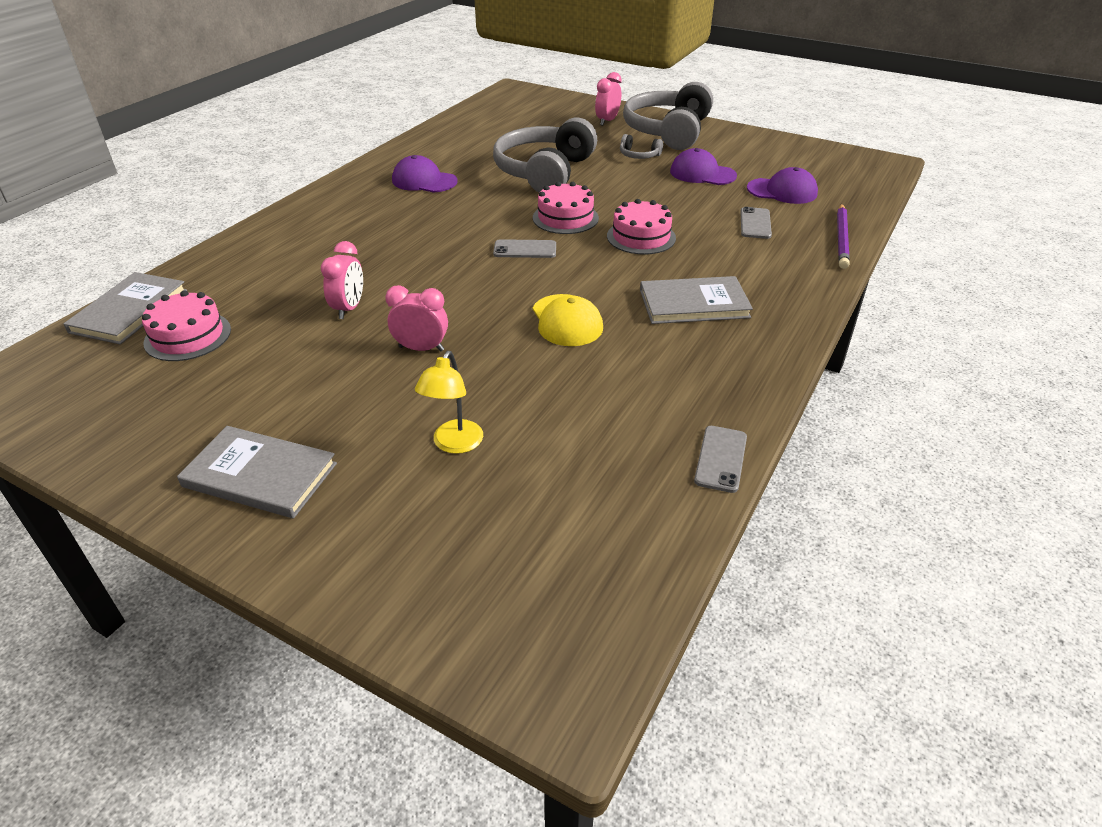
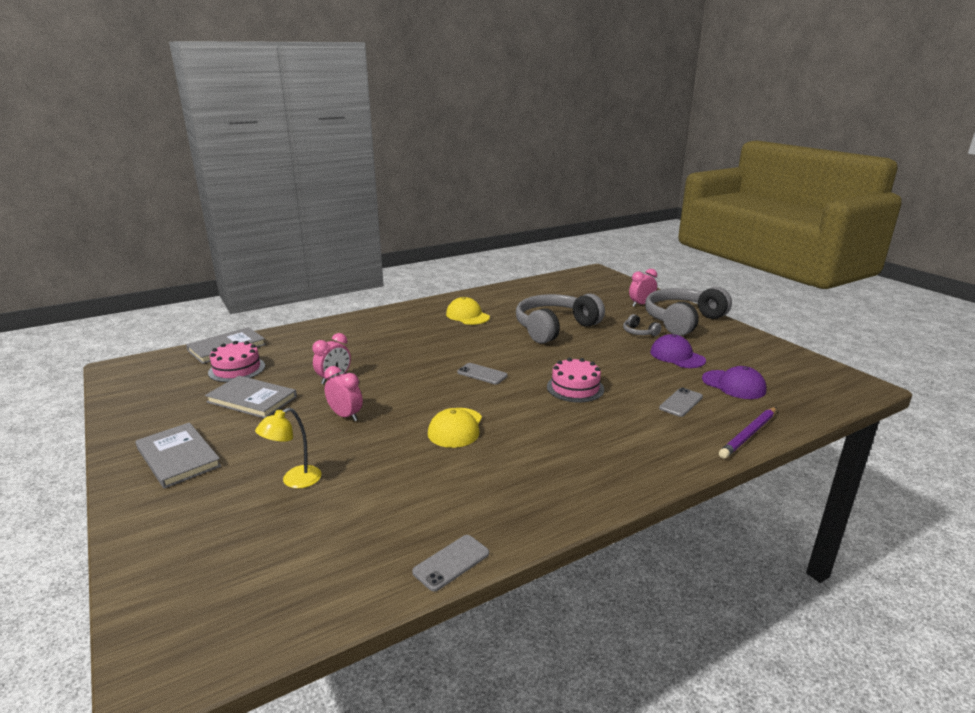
camera: 30 degrees right, 15 degrees down
(424, 181) = (467, 316): purple cap -> yellow cap
(565, 218) = (534, 361): pink cake -> none
(694, 304) = (561, 445): grey book -> grey book (252, 399)

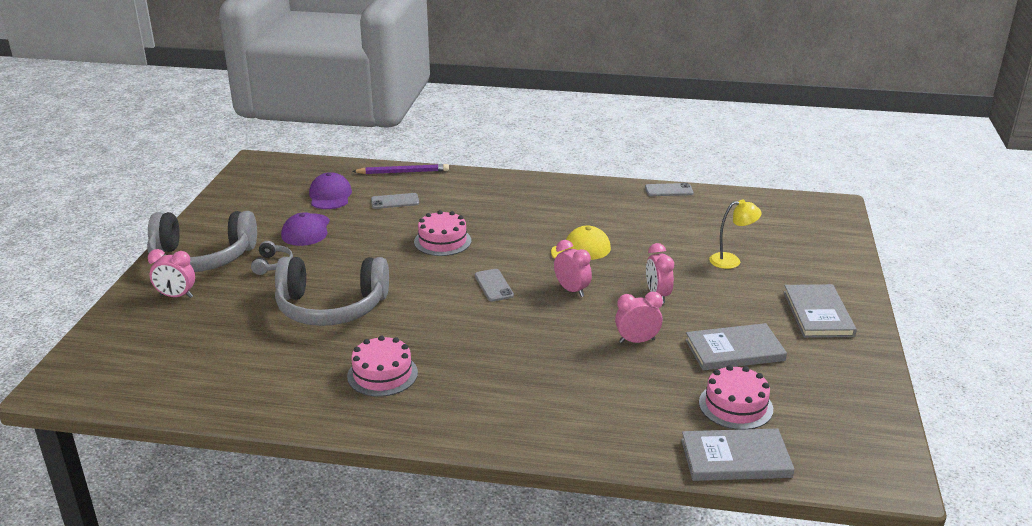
camera: 140 degrees left, 5 degrees up
(252, 399) = (734, 350): grey book -> grey book turned 75 degrees counterclockwise
(420, 393) = (572, 290): none -> pink clock
(467, 316) = (382, 374): yellow cap -> pink cake

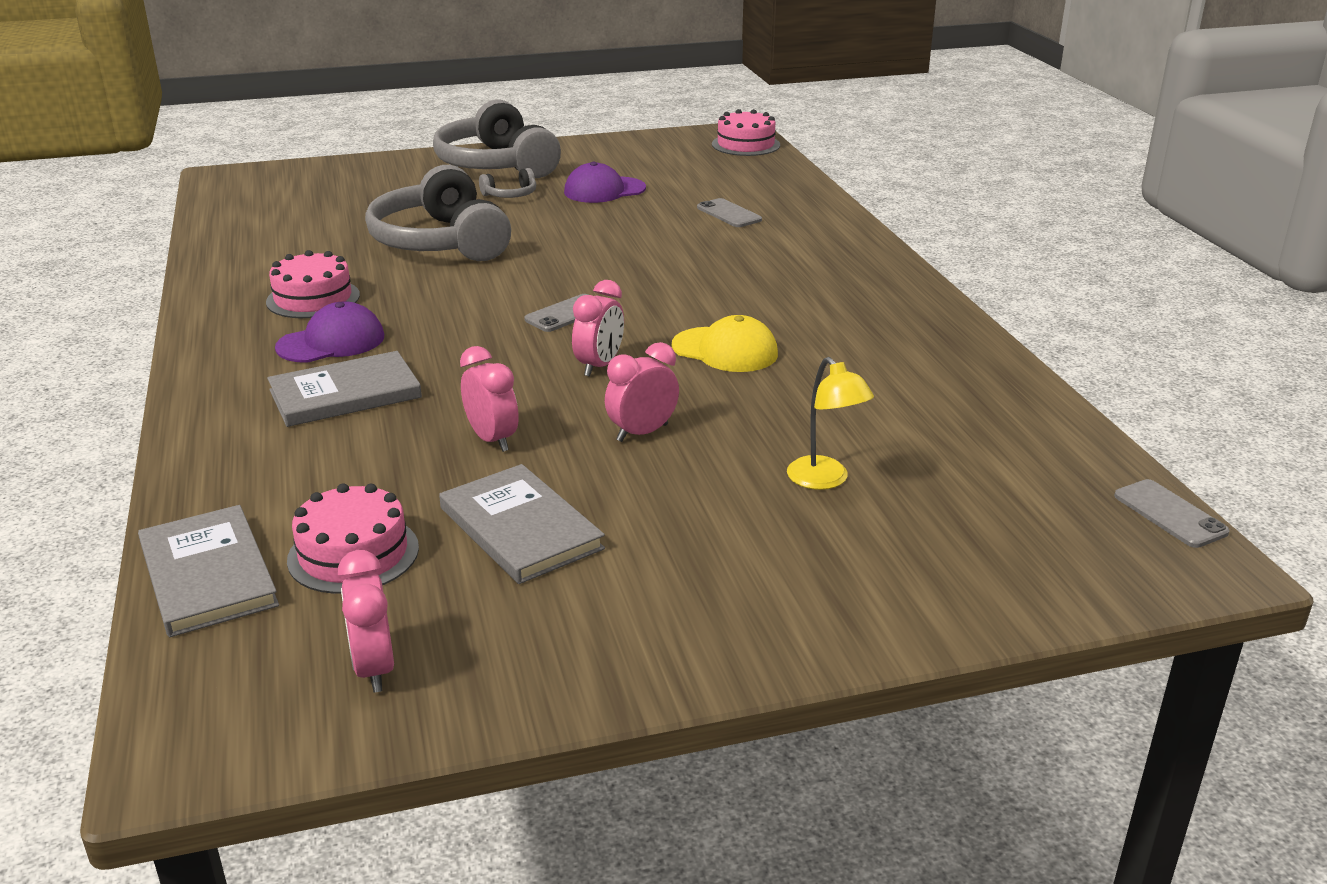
camera: 65 degrees right, 0 degrees up
(176, 296) = (410, 175): pink clock -> pink clock (374, 669)
(330, 196) = (701, 181): purple cap -> purple cap (331, 342)
(403, 172) = (815, 200): purple pencil -> none
(442, 241) = (654, 261): pink cake -> pink cake (746, 144)
(669, 190) = (1019, 381): grey phone -> grey phone (1170, 514)
(818, 314) = (711, 600): grey book -> grey book (345, 394)

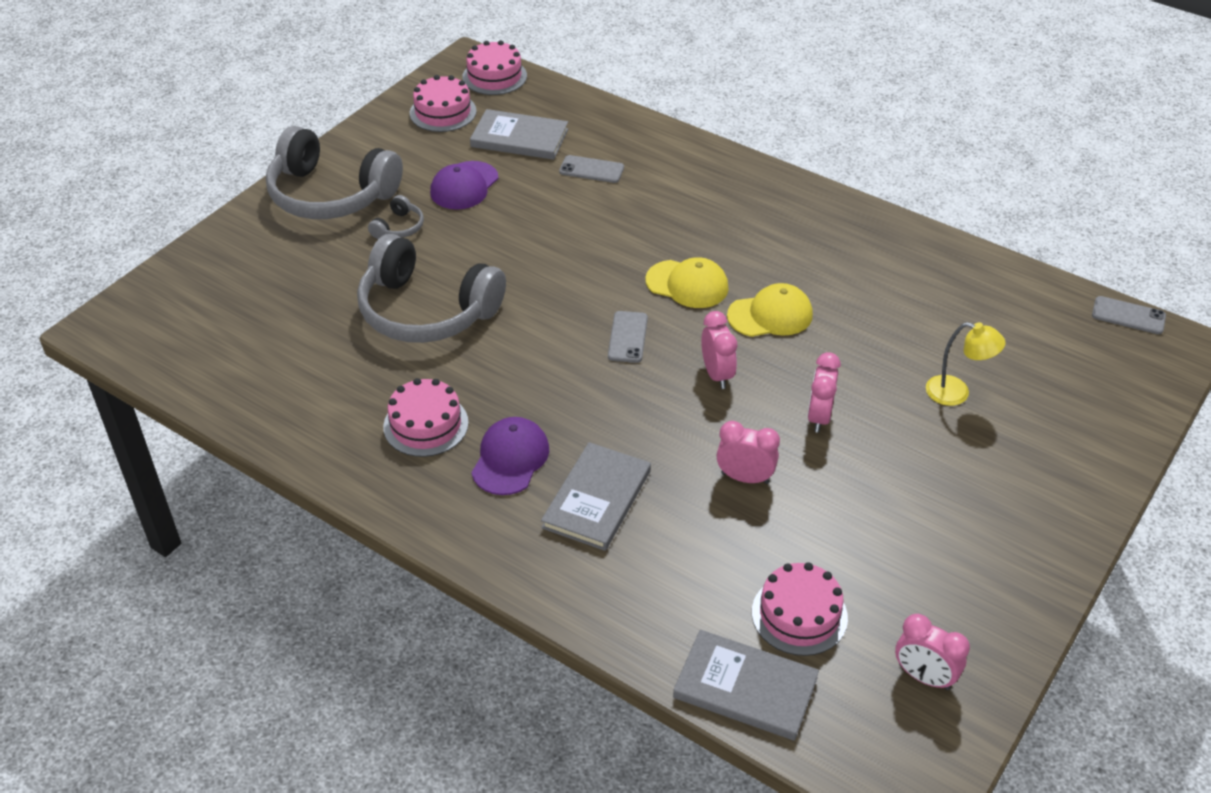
camera: 40 degrees left, 15 degrees up
(520, 528) = (857, 534): grey book -> grey book (519, 138)
(665, 150) = (443, 112): none -> pink cake
(683, 303) = (687, 284): none -> yellow cap

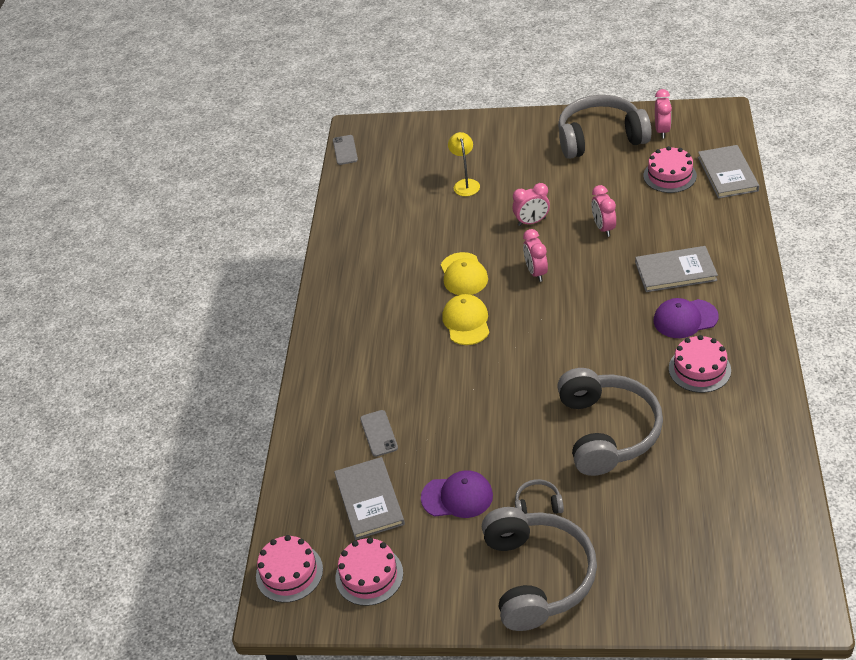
camera: 115 degrees left, 0 degrees up
(628, 337) = (540, 323): grey phone -> none
(717, 374) = (536, 272): pink clock -> pink clock turned 60 degrees counterclockwise
(770, 315) = (463, 274): yellow cap -> yellow cap turned 150 degrees counterclockwise
(960, 588) = (600, 138): none -> grey headphones

